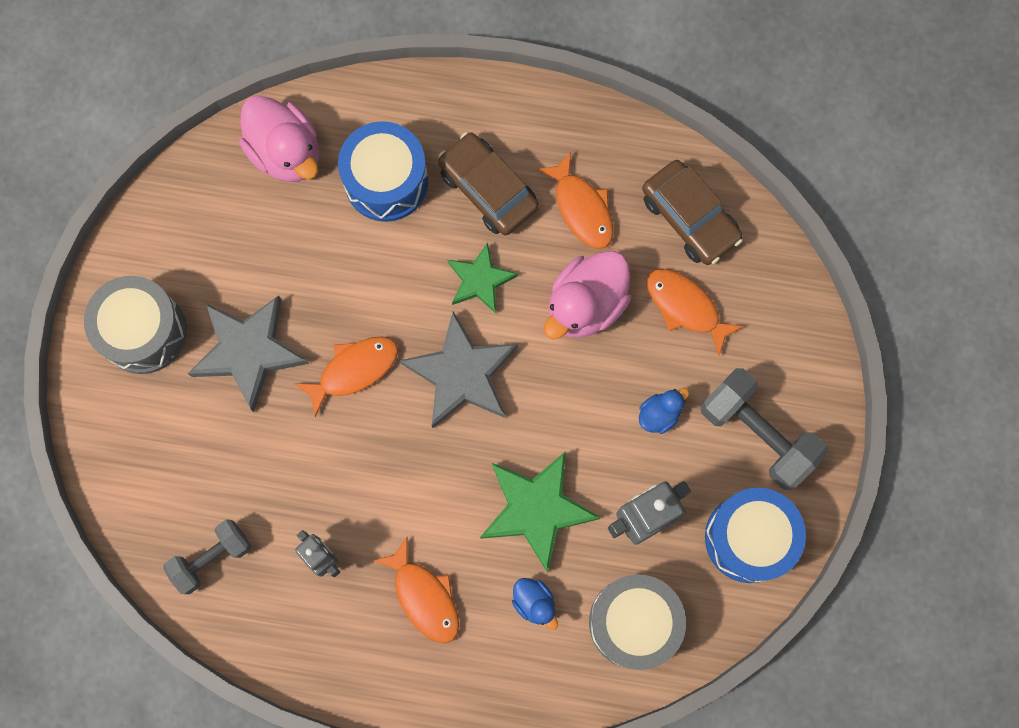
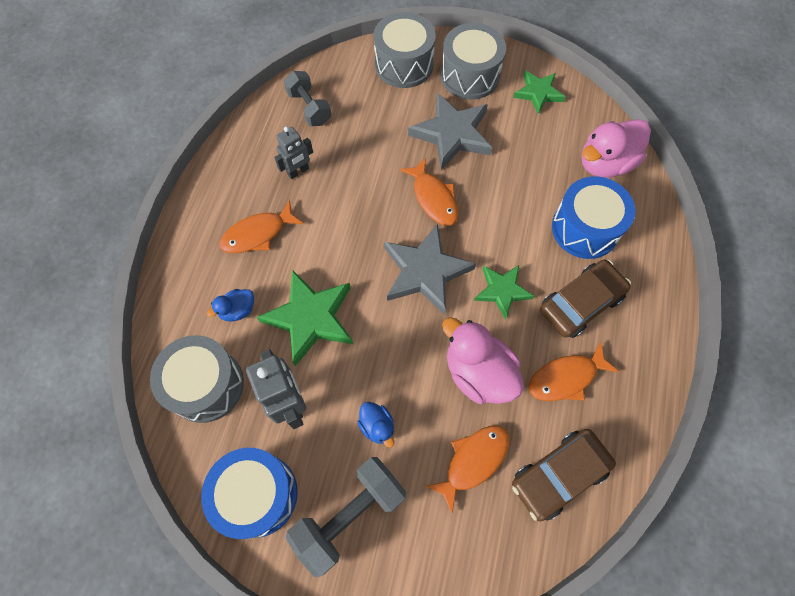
camera: 95 degrees right, 10 degrees down
(126, 428) = (404, 65): none -> grey drum
(172, 237) = (538, 93): none -> green star

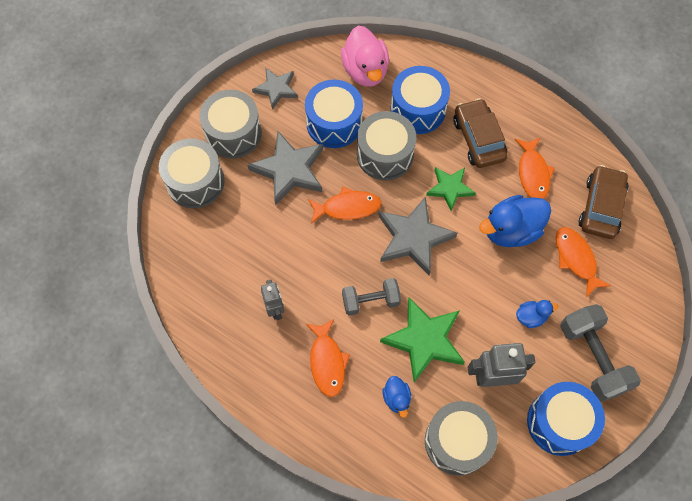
camera: 70 degrees left, 0 degrees up
(309, 108) = (208, 279): grey dumbbell -> grey dumbbell (370, 301)
(478, 373) = (511, 230): pink duck -> blue duck
(512, 213) = (385, 155): none -> grey drum
(525, 155) = (334, 123): none -> blue drum
(538, 93) = (276, 89): green star -> grey star
(558, 475) = (601, 207): brown car -> brown car turned 150 degrees counterclockwise

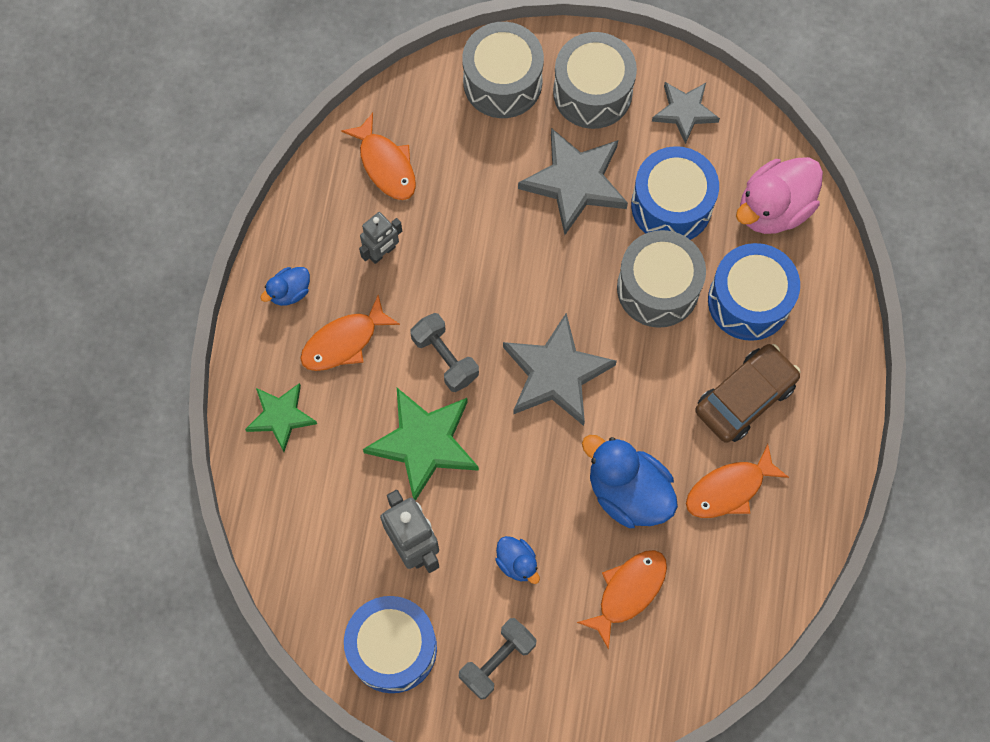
camera: 65 degrees right, 5 degrees up
(347, 207) = (558, 275): orange fish -> orange fish (385, 165)
(396, 398) = (335, 441): blue duck -> blue duck (289, 292)
(450, 188) = (650, 390): green star -> green star (281, 416)
(457, 441) = (314, 533): grey drum -> none
(592, 358) = (497, 660): grey dumbbell -> grey dumbbell, size x0.65
(601, 207) = (723, 599): brown car -> none

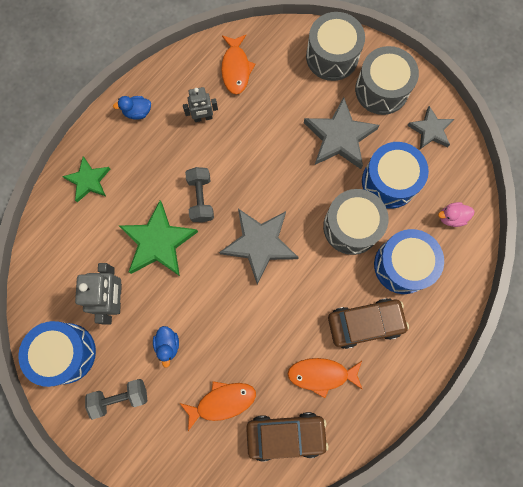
camera: 30 degrees right, 5 degrees up
(344, 341) = (150, 157): orange fish -> none
(628, 492) = (259, 340): blue duck -> none
(729, 585) = (285, 434): none -> brown car
(773, 208) = (451, 217): pink duck -> pink duck, size x0.51

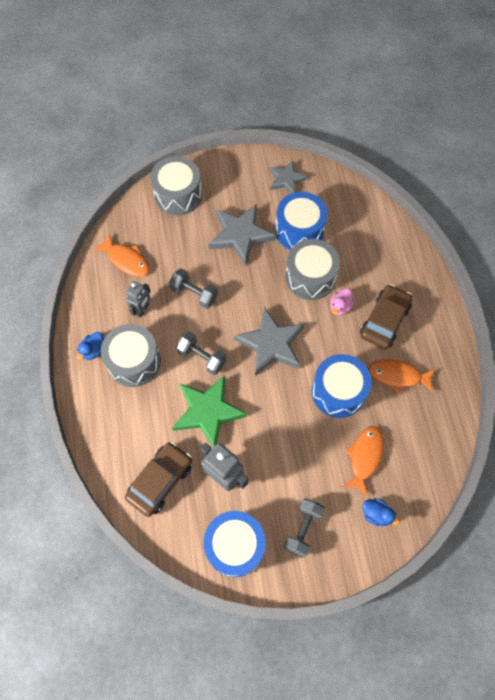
camera: 50 degrees left, 10 degrees down
(88, 180) = (113, 426): green star -> none
(168, 344) = (291, 463): blue duck -> blue duck (376, 514)
(252, 146) = (194, 294): none -> grey dumbbell
(285, 434) = (421, 431): brown car -> brown car (160, 480)
(321, 374) = (397, 375): orange fish -> orange fish turned 60 degrees clockwise
(381, 90) = (231, 185): grey drum -> grey drum (134, 361)
(402, 265) = (364, 267): blue drum -> blue drum (338, 391)
(451, 217) = (356, 214): pink duck -> pink duck (340, 307)

